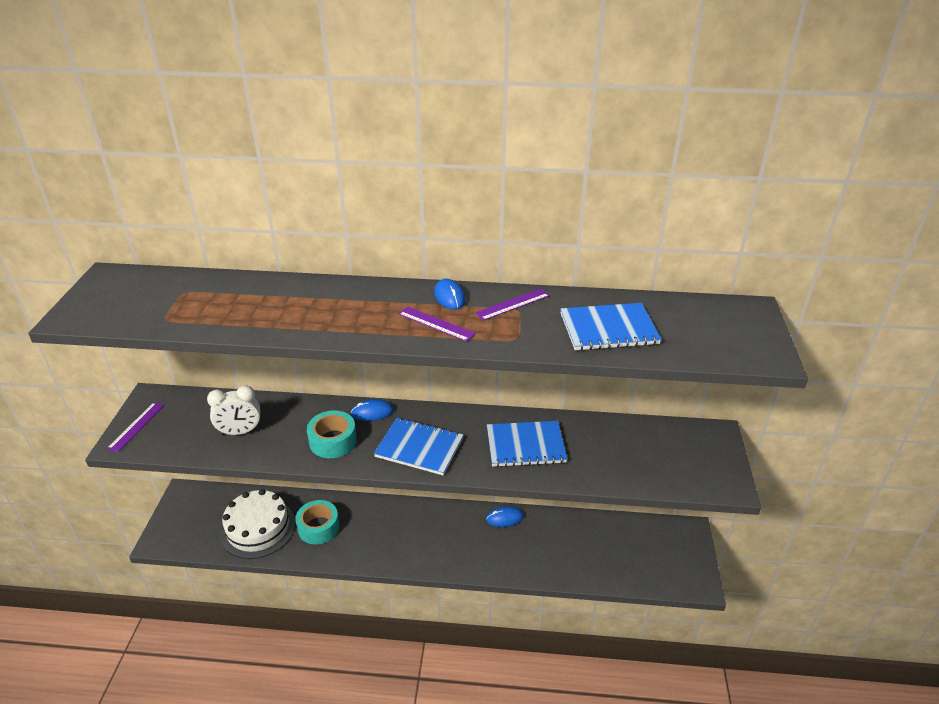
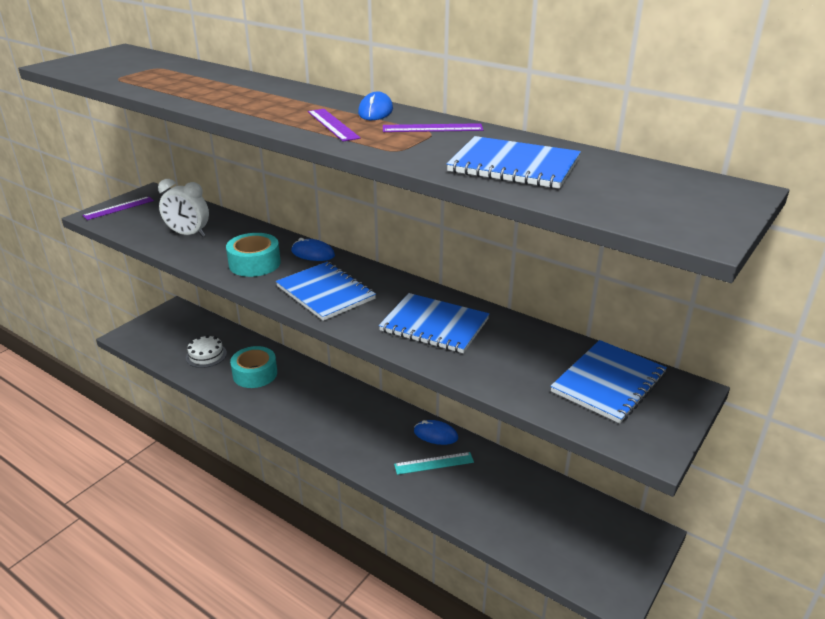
camera: 30 degrees right, 5 degrees down
(258, 528) = (206, 355): white cake -> white cake, size x0.53
(521, 542) = (434, 463): none -> turquoise ruler
(671, 447) = (608, 383): none -> blue notebook

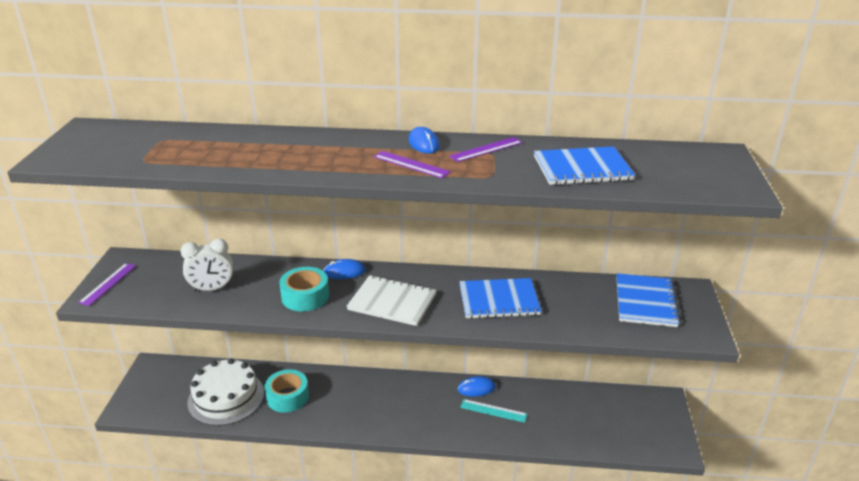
camera: 30 degrees left, 0 degrees up
(206, 355) = (226, 397): white cake -> white cake, size x1.88
(325, 292) = (392, 302): blue notebook -> white notebook
(434, 463) = (493, 410): turquoise ruler -> turquoise ruler turned 60 degrees clockwise

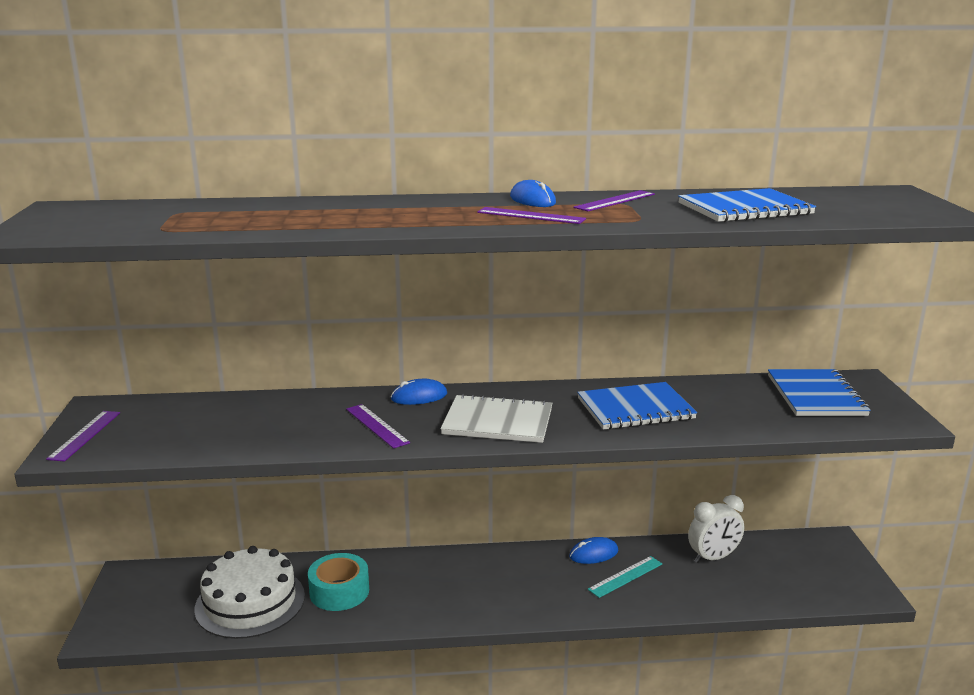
camera: 10 degrees left, 10 degrees down
(212, 289) = (241, 428): white clock -> white clock (713, 558)
(305, 296) = (377, 425): turquoise tape -> purple ruler
(493, 410) = (625, 576): turquoise ruler -> turquoise ruler turned 45 degrees counterclockwise

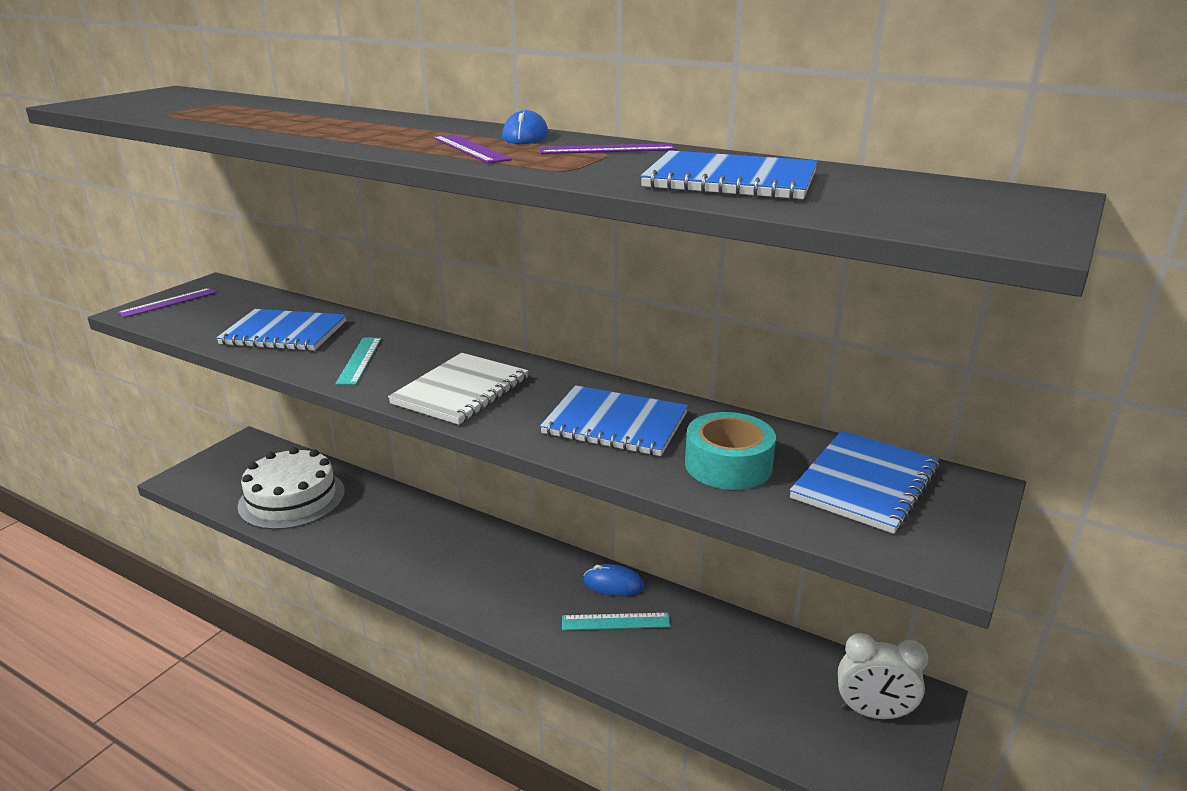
camera: 35 degrees right, 5 degrees up
(265, 426) = (284, 333): none -> blue notebook
(339, 591) = (360, 519): turquoise tape -> turquoise tape (728, 465)
(377, 425) = (359, 360): purple ruler -> turquoise ruler
(419, 396) = (438, 346): blue mouse -> none
(498, 422) = (461, 391): white notebook -> white notebook turned 75 degrees clockwise
(713, 558) = (736, 647): white clock -> white clock (873, 713)

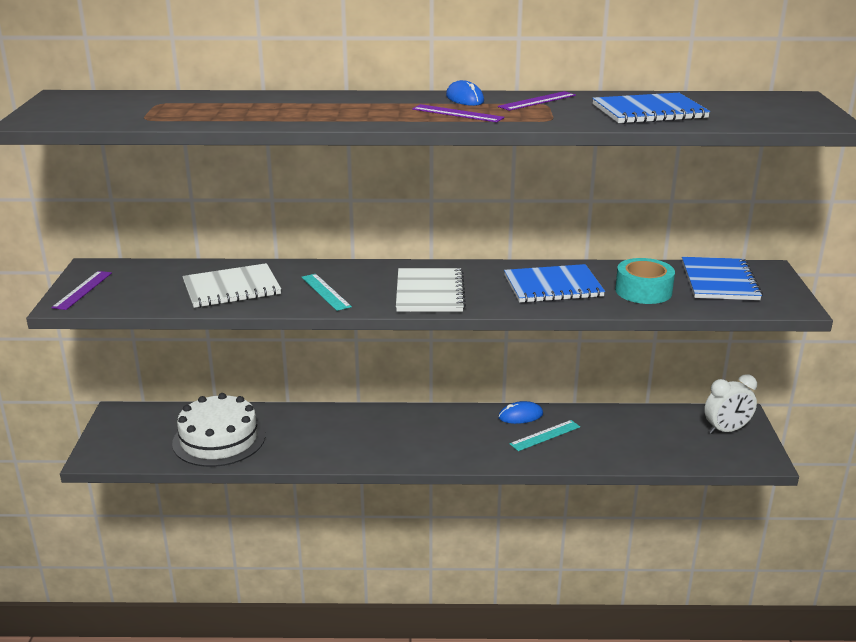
camera: 30 degrees left, 0 degrees up
(284, 333) = (231, 288): blue notebook -> white notebook

